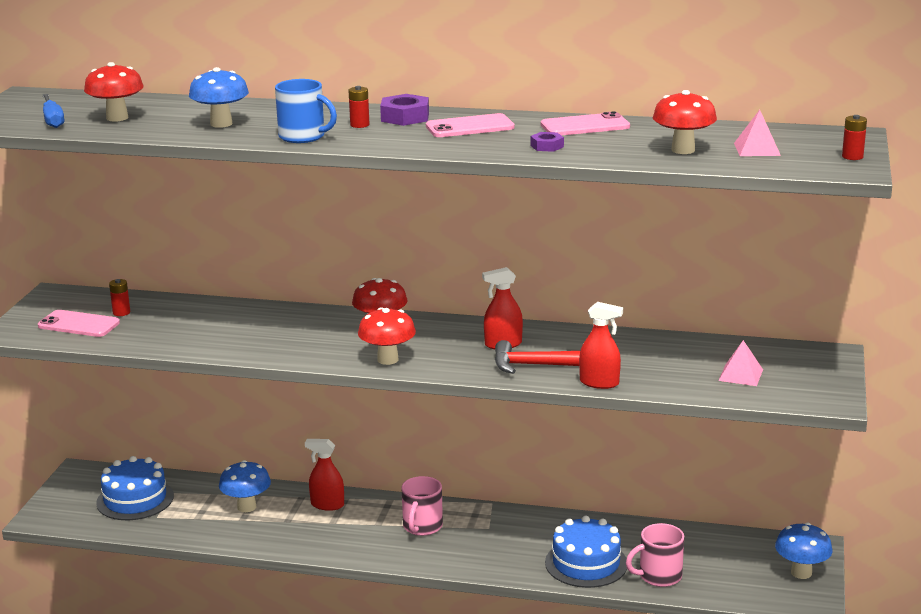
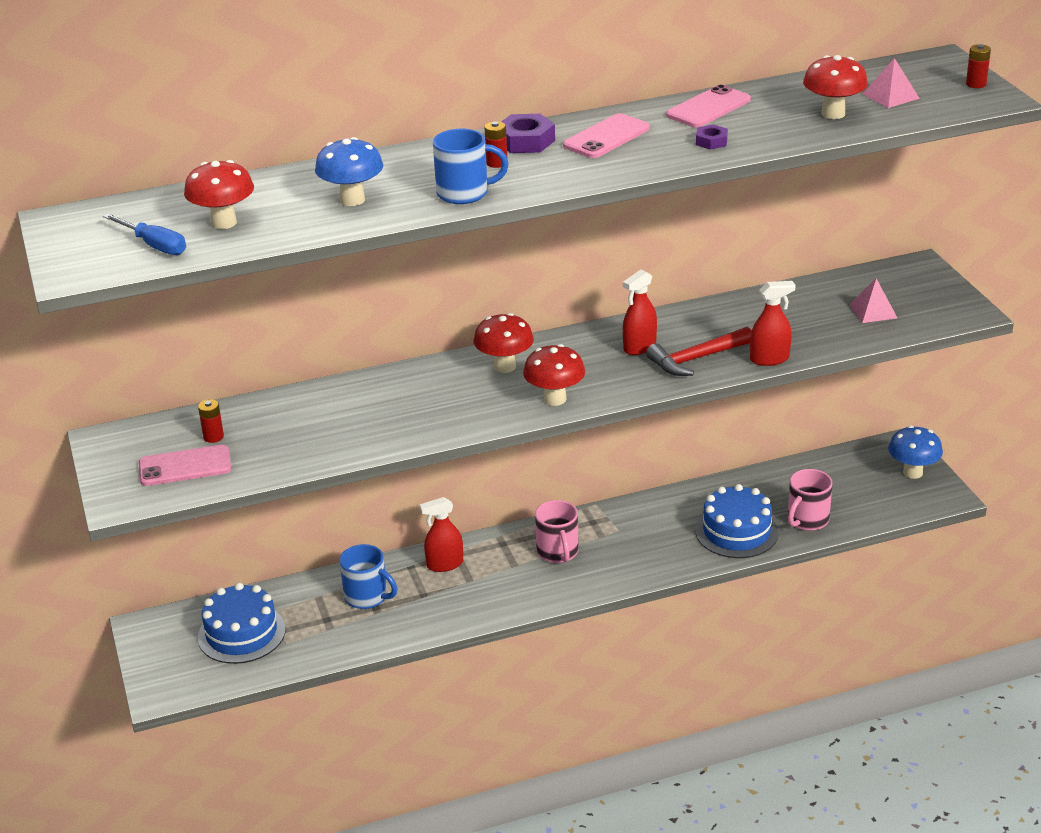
camera: 30 degrees left, 10 degrees up
(246, 507) = (367, 597): blue mushroom -> blue mug

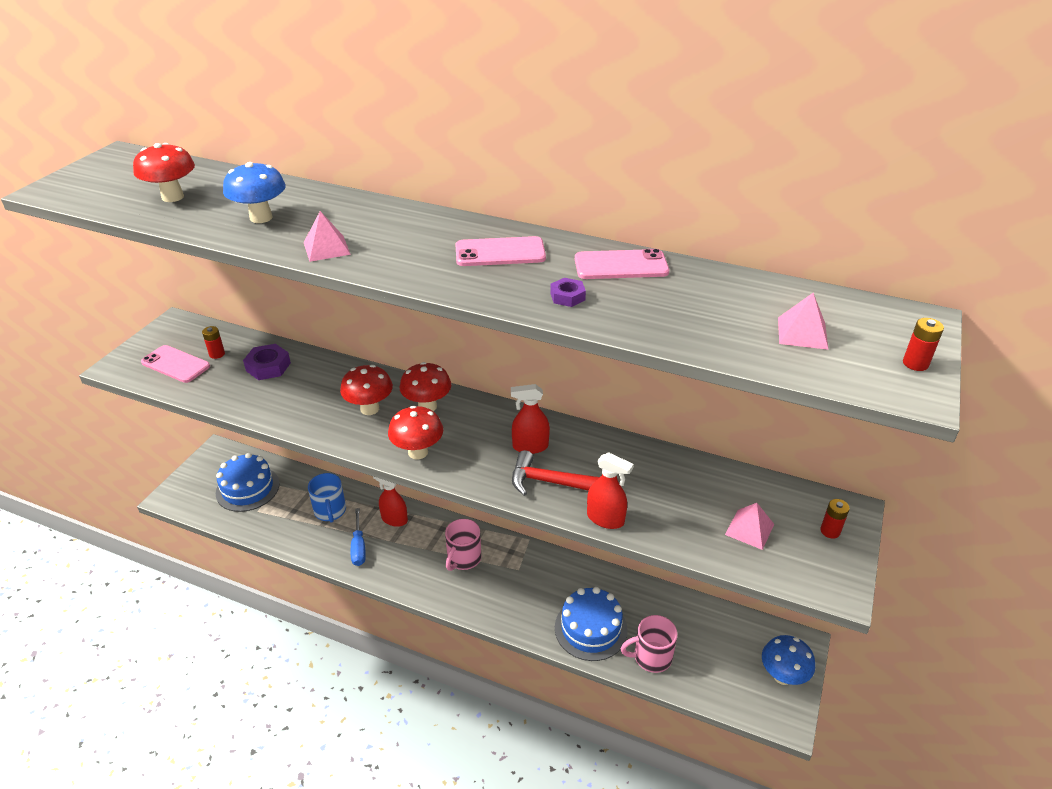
camera: 40 degrees right, 5 degrees up
(154, 245) = (114, 193): blue screwdriver -> blue screwdriver (358, 547)
(464, 193) = (326, 248): blue mug -> pink pyramid
(497, 163) = (391, 235): red battery -> red battery (830, 531)
(525, 141) = (442, 228): purple nut -> purple nut (268, 367)
(833, 114) = (716, 323): red mushroom -> red mushroom (369, 409)

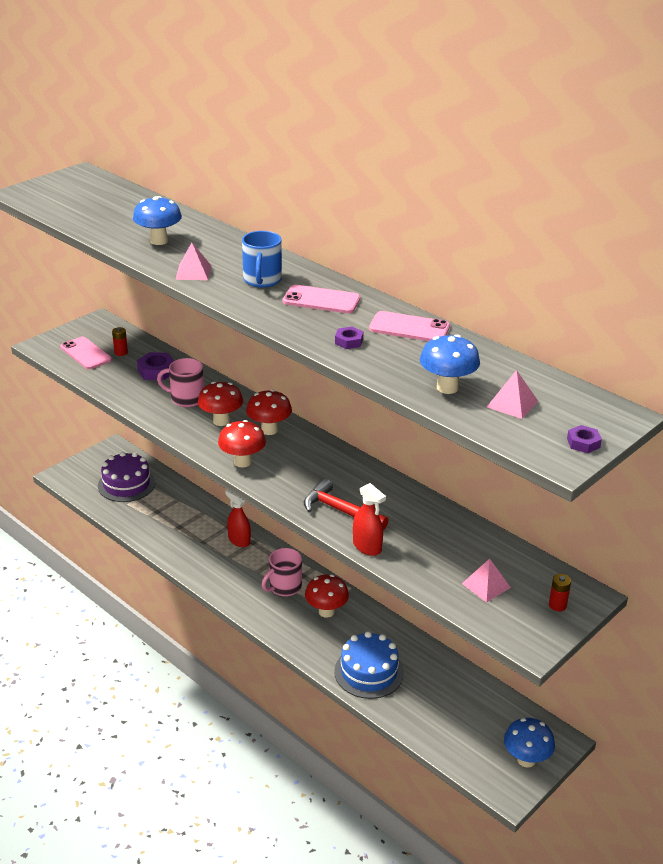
camera: 20 degrees right, 5 degrees down
(172, 197) = (104, 214): red mushroom -> red mushroom (326, 611)
(247, 488) = (126, 484): blue cake -> purple cake
(330, 511) = (187, 520): blue mug -> blue mug (262, 280)
(358, 547) = (198, 554): blue screwdriver -> none
(530, 446) = (337, 480): red spray bottle -> none
(651, 657) = (411, 709): pink mug -> pink mug (186, 399)
(719, 329) = (447, 388): none -> blue mushroom
(915, 363) = (583, 443): red battery -> purple nut

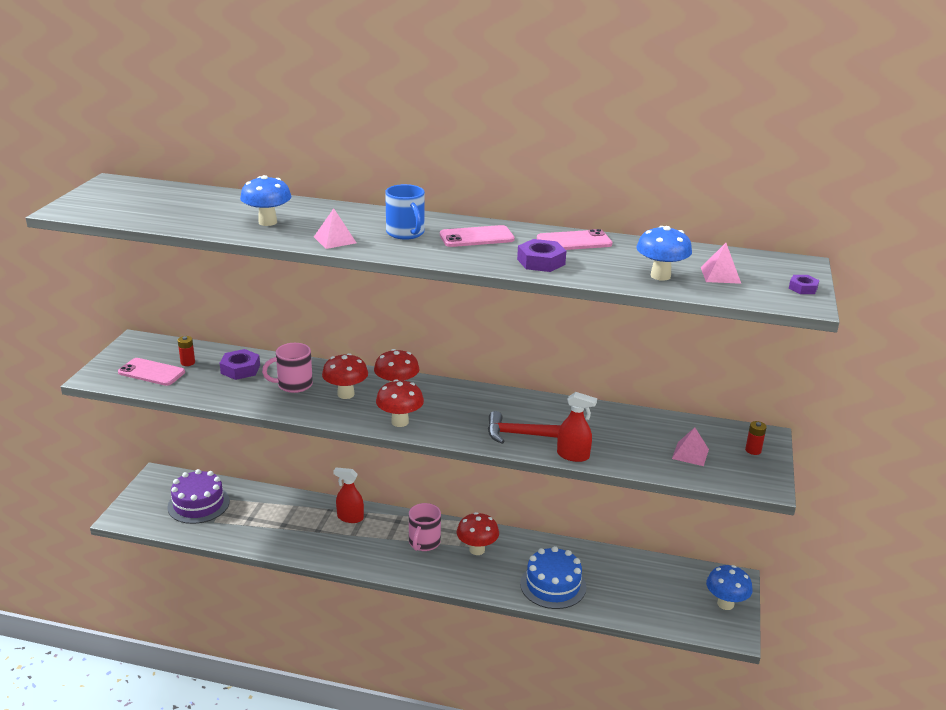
camera: 30 degrees left, 5 degrees down
(349, 341) = (541, 262): purple nut -> purple nut, size x1.70

